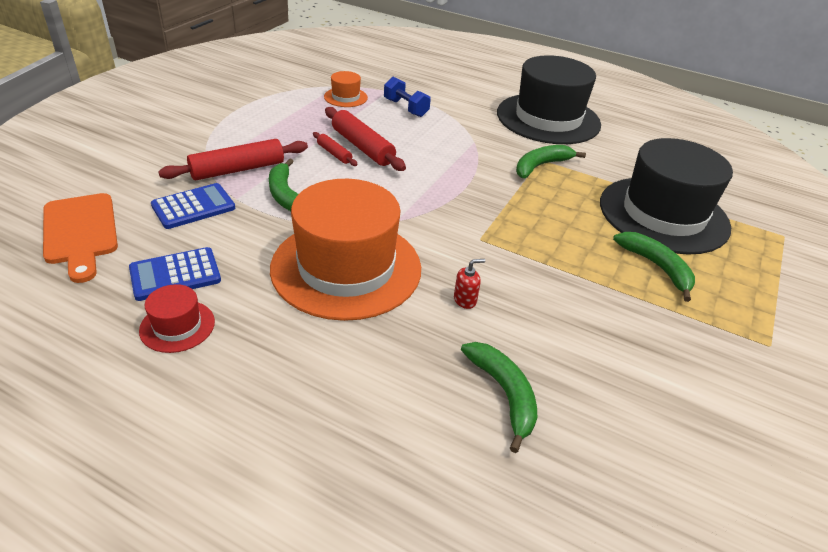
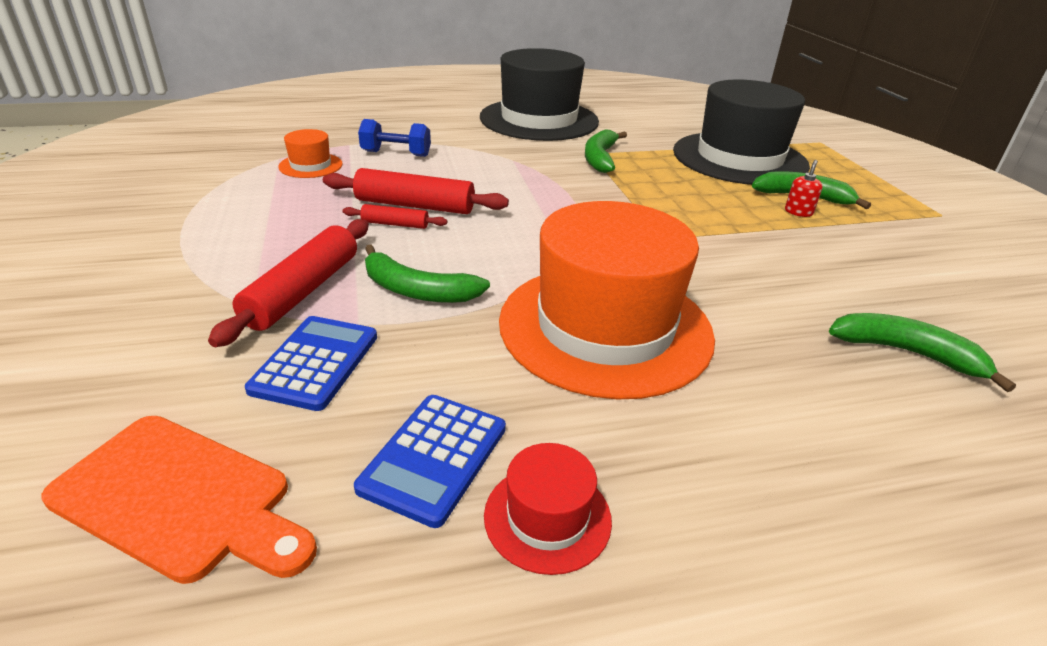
camera: 40 degrees left, 5 degrees down
(465, 300) = (745, 294): red soap dispenser -> red soap dispenser (798, 212)

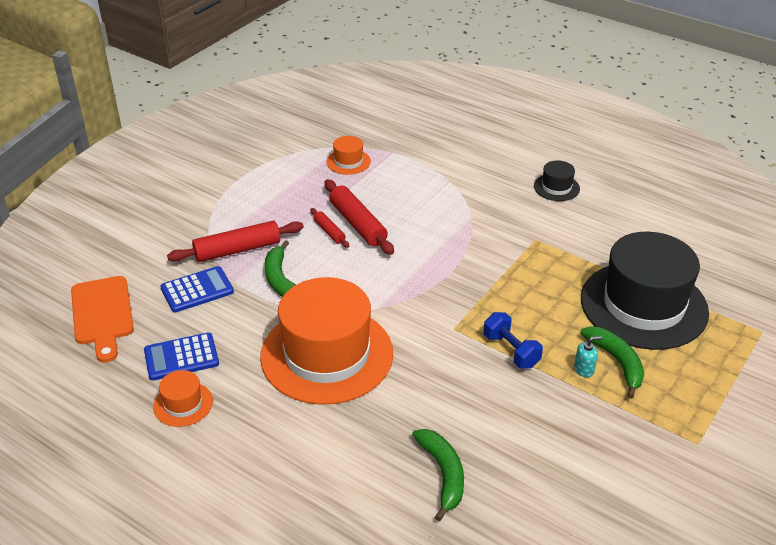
camera: 50 degrees right, 5 degrees up
(396, 154) = (408, 175): blue dumbbell -> blue dumbbell (511, 351)
(539, 120) = (556, 187): black hat -> black hat, size x0.42
(547, 517) = (183, 404): red hat -> orange hat
(600, 158) = (533, 247): green banana -> none
(798, 212) = (584, 369): red soap dispenser -> turquoise soap dispenser

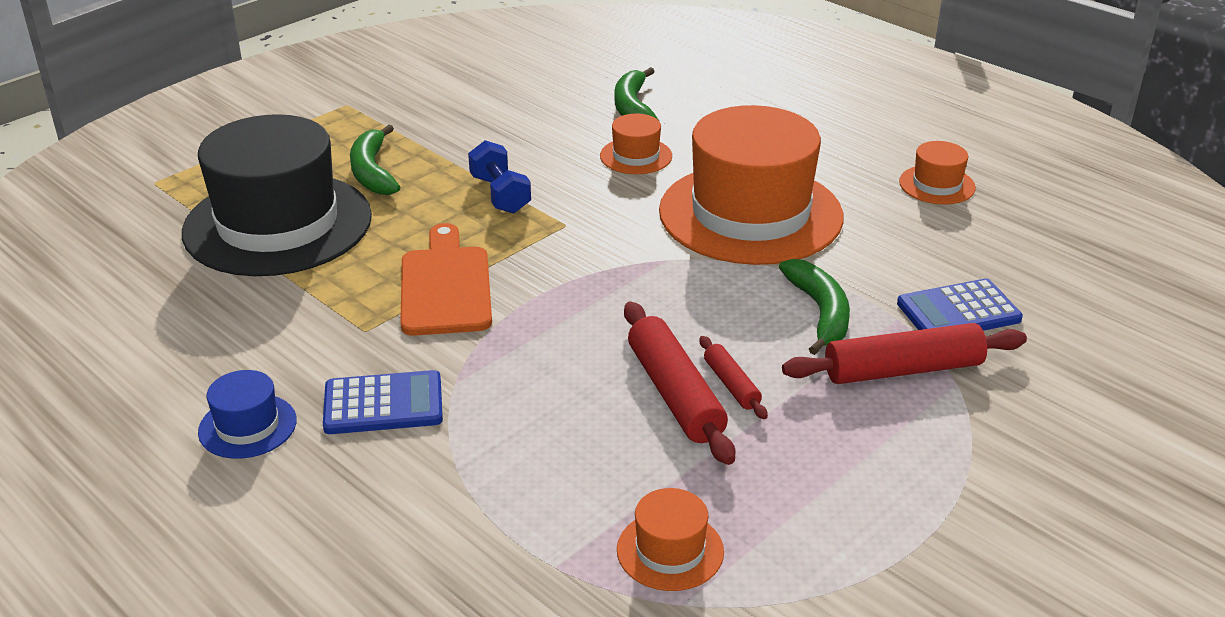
camera: 170 degrees left, 5 degrees down
(102, 314) = (1100, 293): orange cutting board -> orange cutting board (445, 286)
(181, 357) = (955, 230): blue calculator -> blue calculator (383, 404)
(424, 407) = (636, 156): none -> orange hat
(556, 187) = (247, 426): black hat -> blue hat
(584, 369) = (419, 169): turquoise soap dispenser -> none

